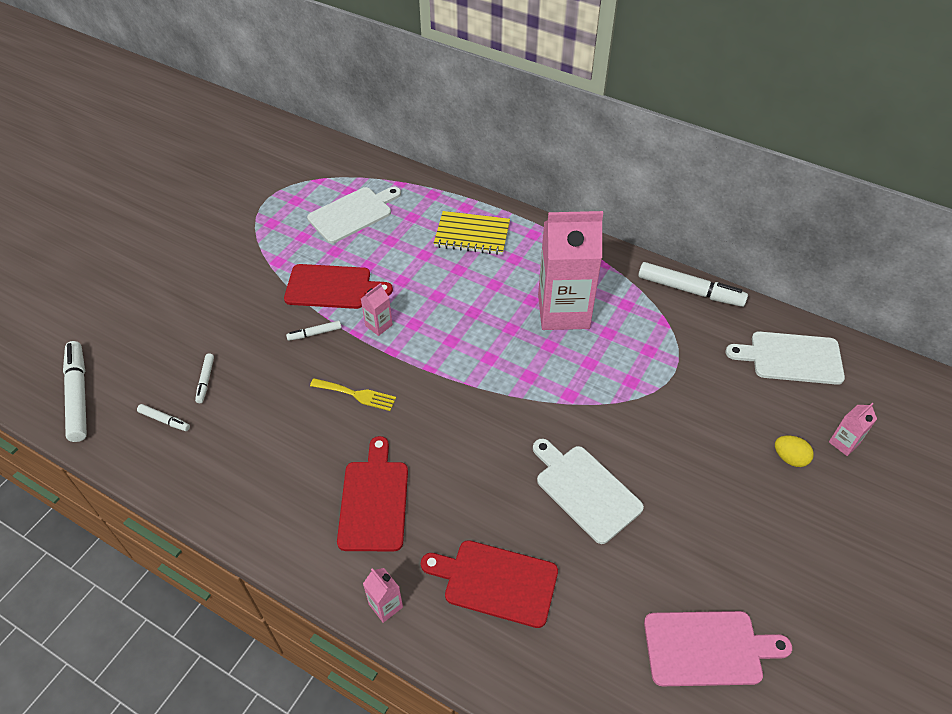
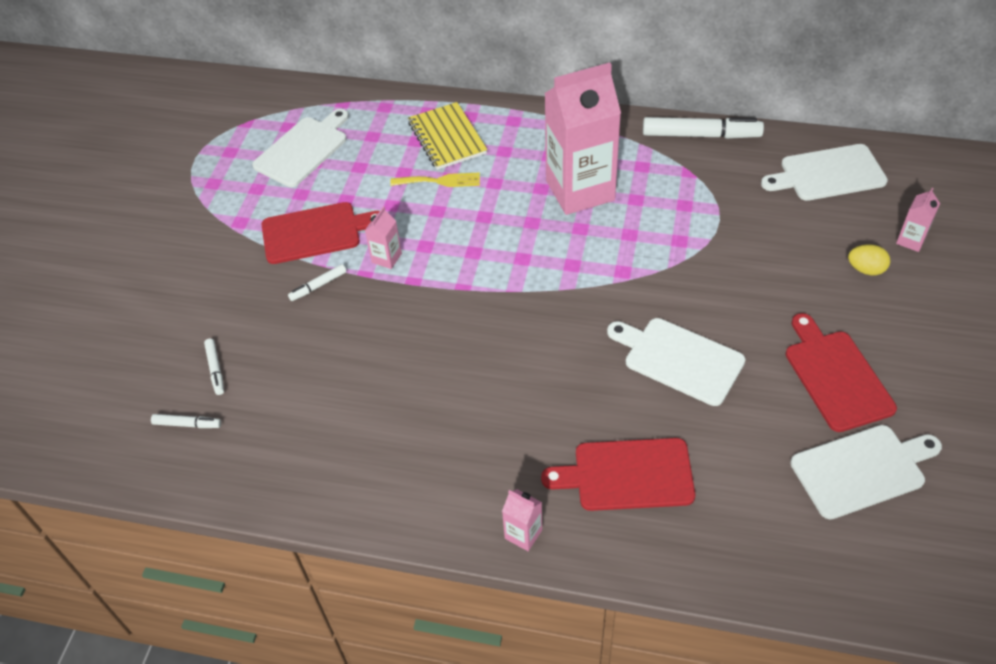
camera: 15 degrees left, 0 degrees up
(78, 396) = (70, 428): white marker -> none
(356, 395) = (395, 335): yellow fork -> yellow fork (440, 181)
(374, 500) = (463, 435): red cutting board -> red cutting board (836, 376)
(472, 235) = (447, 138): yellow notebook -> yellow notebook turned 75 degrees clockwise
(708, 648) = (862, 470): pink cutting board -> white cutting board

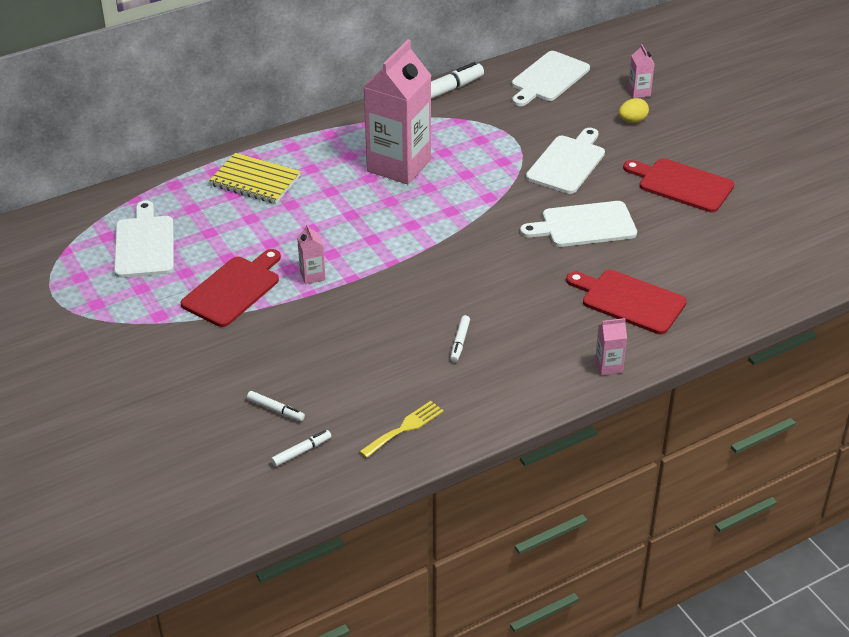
camera: 45 degrees left, 10 degrees down
(318, 286) = (283, 319): white marker -> white marker (460, 342)
(440, 181) = (287, 210): yellow fork -> yellow fork (405, 428)
(627, 474) = (629, 300): red cutting board -> red cutting board turned 75 degrees clockwise
(862, 470) = (749, 222): white cutting board -> white cutting board (567, 163)

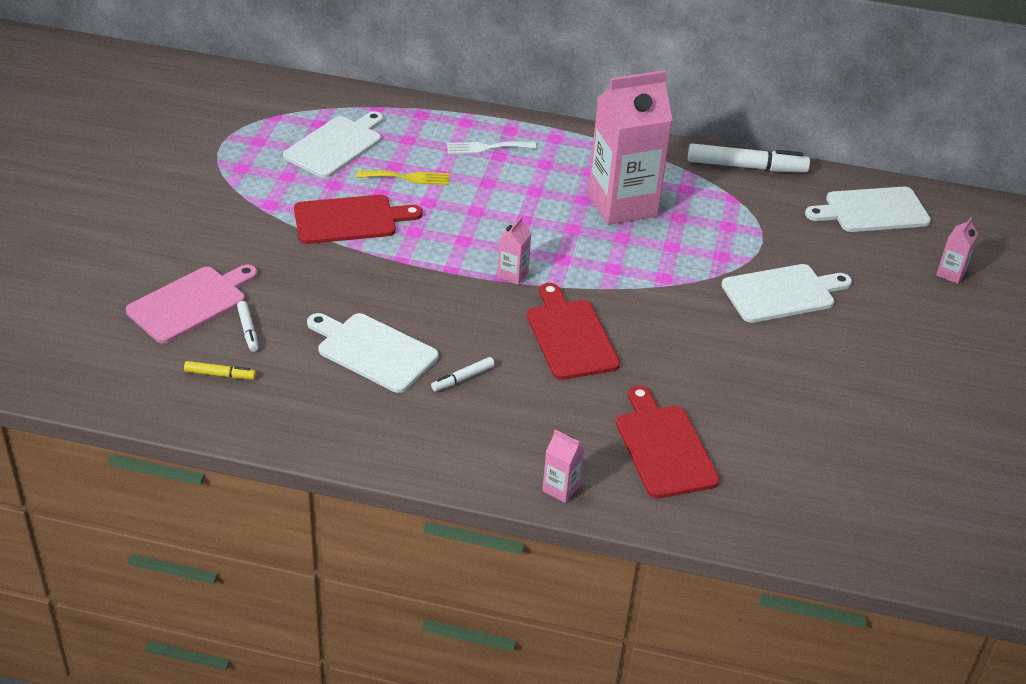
camera: 40 degrees right, 0 degrees up
(207, 420) = (191, 303): none -> pink cutting board
(255, 181) = (486, 148): yellow notebook -> white fork
(301, 451) = (220, 374): white marker -> yellow marker
(312, 275) = (423, 248): pink carton -> pink carton (512, 274)
(405, 428) = (319, 414): yellow fork -> yellow fork (408, 178)
(584, 225) = (718, 355): white cutting board -> white cutting board (373, 351)
(632, 120) = (905, 294): yellow egg -> none
(682, 184) = (871, 381): red cutting board -> red cutting board (570, 336)

